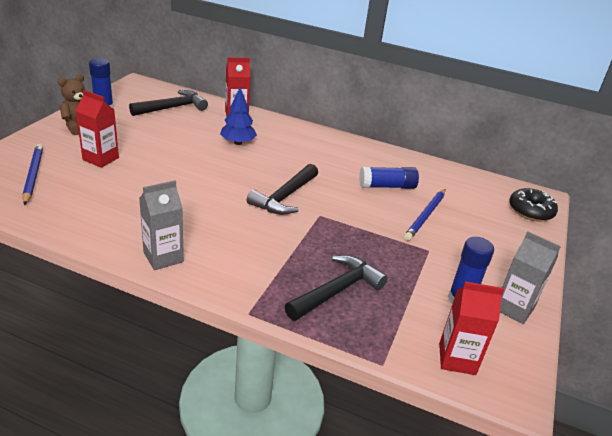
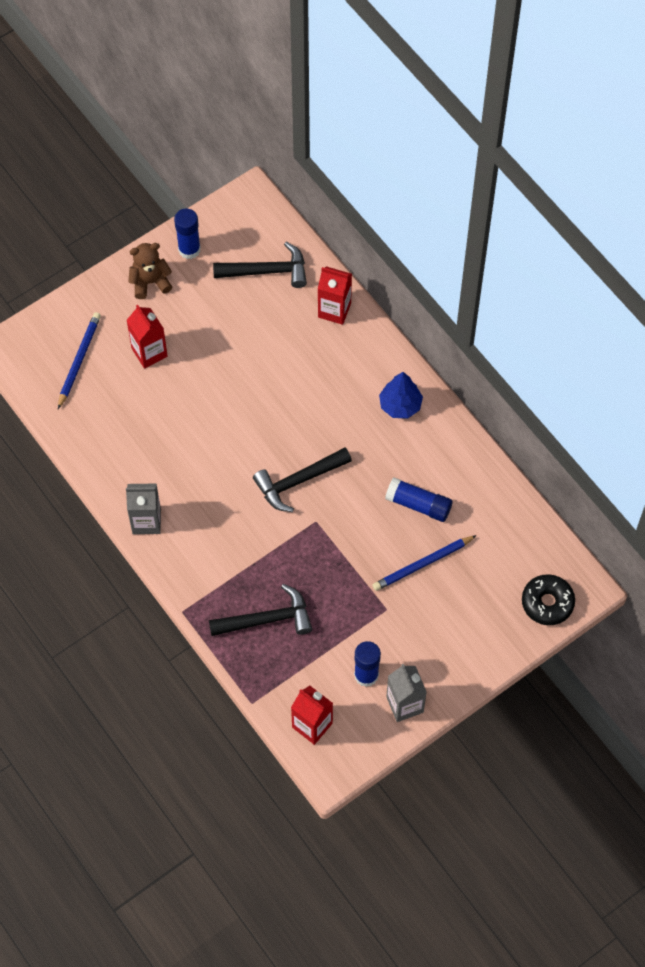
camera: 35 degrees right, 30 degrees up
(238, 143) = (304, 369): blue tree -> blue tree (400, 405)

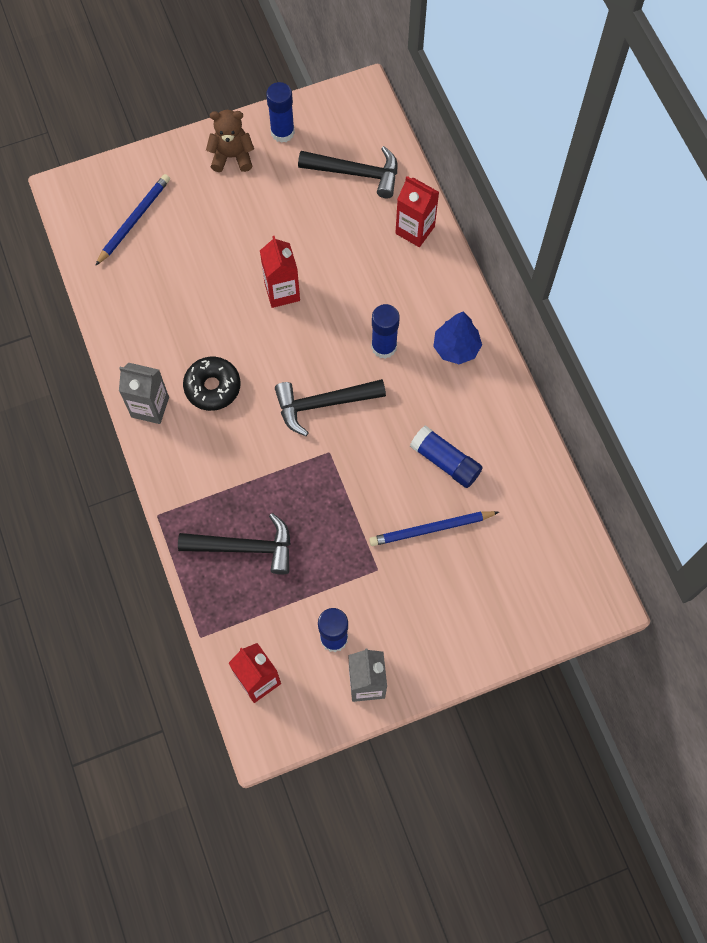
camera: 15 degrees right, 5 degrees up
(149, 352) = (208, 229): red carton -> red carton (282, 292)
(337, 419) = (384, 347): none -> blue glue stick
(547, 603) = (557, 608): black donut -> black donut (212, 387)

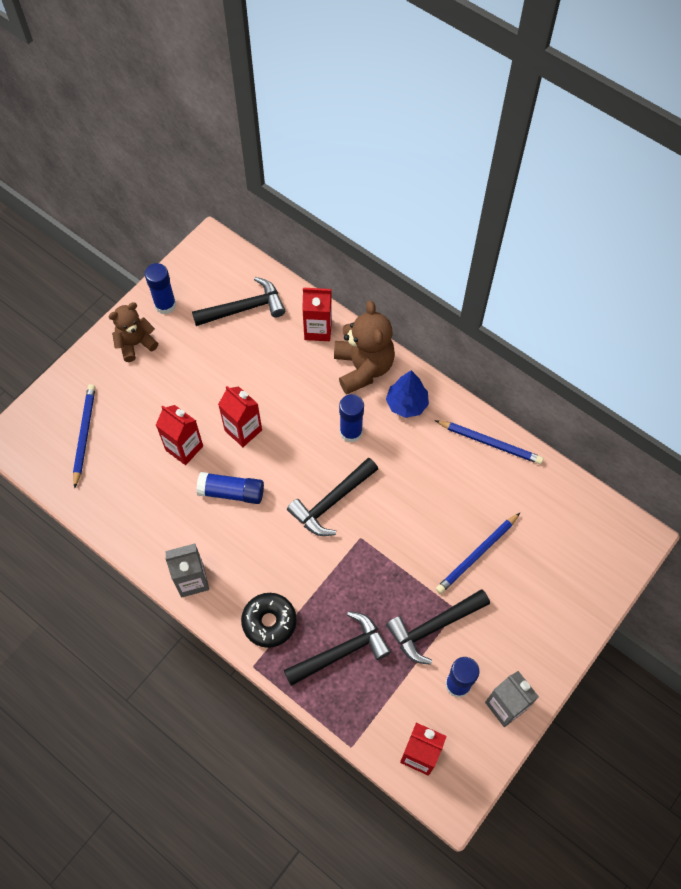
camera: 30 degrees left, 5 degrees down
(212, 387) = (234, 536): black donut -> black donut (269, 622)
(217, 280) = (184, 448): none -> red carton
(345, 573) = (434, 627): none -> black hammer
(436, 290) = (363, 368): none -> brown teddy bear
(445, 461) = (454, 496): blue glue stick -> blue glue stick (231, 492)
(514, 429) = (490, 443): none -> blue pencil

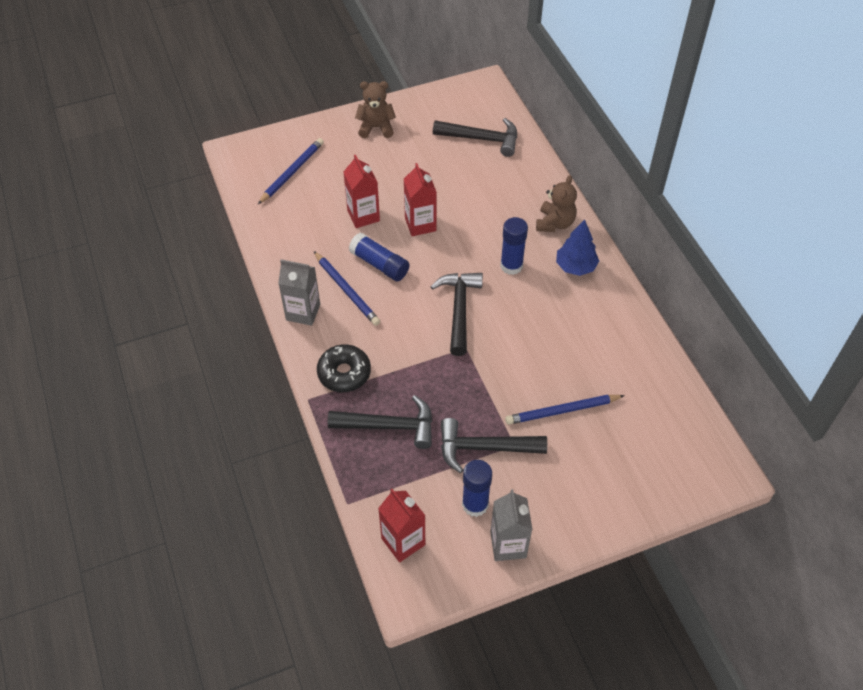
camera: 30 degrees right, 10 degrees down
(165, 305) = (418, 111): blue glue stick -> none
(318, 329) = (534, 179): red carton -> none
(332, 502) = (459, 310): black hammer -> black hammer turned 105 degrees clockwise
(363, 368) = (555, 223): brown teddy bear -> brown teddy bear, size x0.65
(490, 443) = (633, 330): blue pencil -> blue pencil (346, 290)

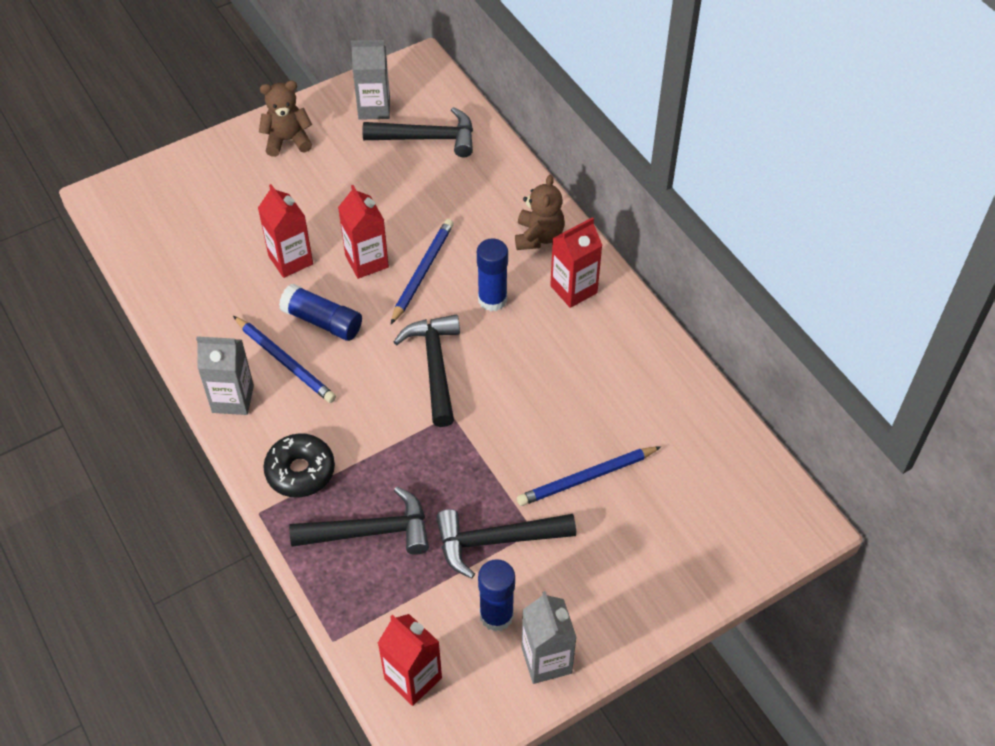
camera: 10 degrees left, 0 degrees up
(292, 172) = (186, 215): blue pencil -> blue pencil (422, 272)
(445, 112) = (374, 108): none -> grey carton
(575, 266) = (573, 289): blue tree -> red carton

